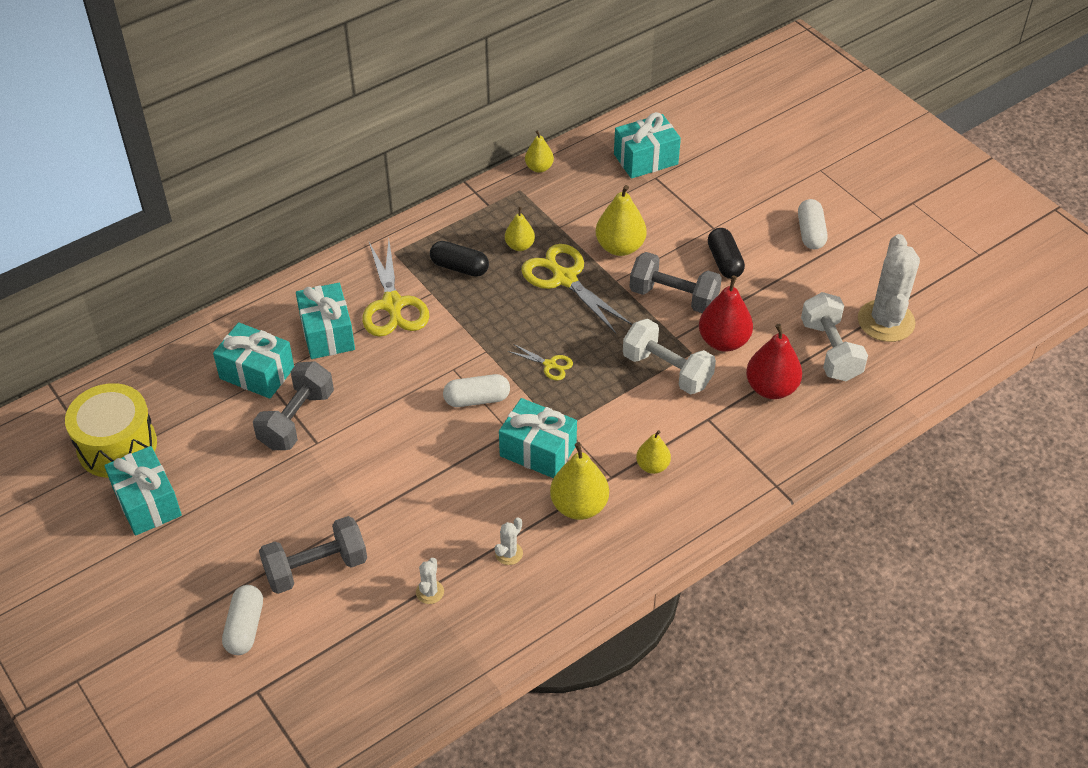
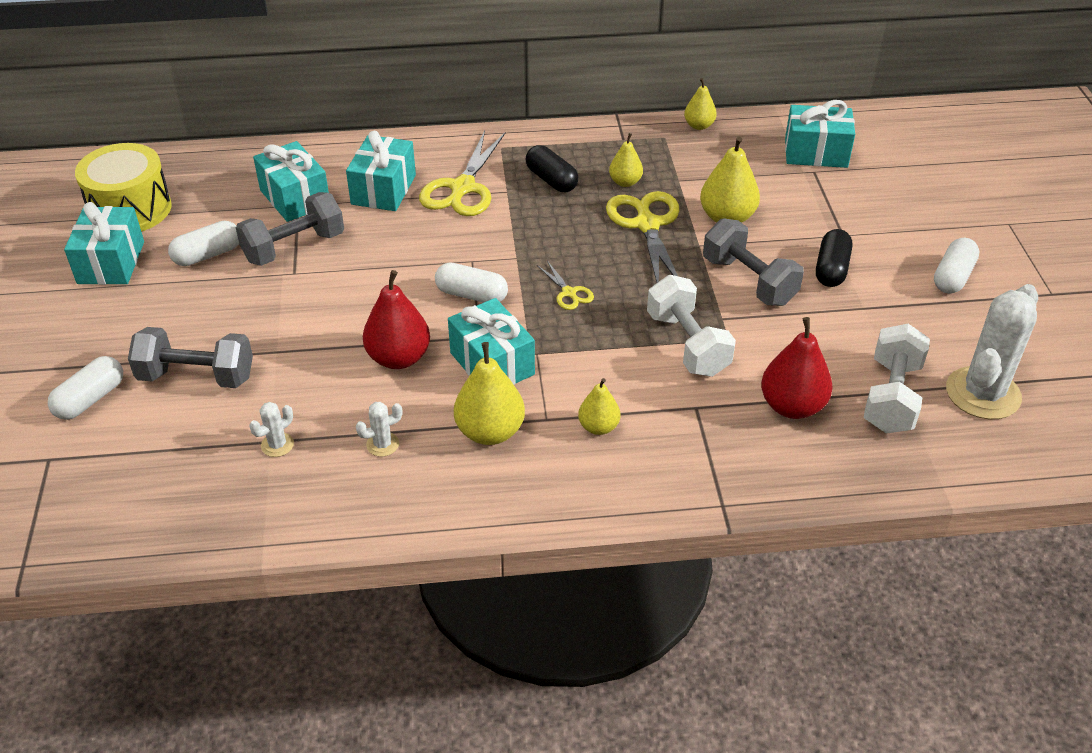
camera: 30 degrees right, 5 degrees down
(227, 458) = (207, 255): none -> white capsule
(723, 341) = (772, 341): red pear -> red pear (399, 358)

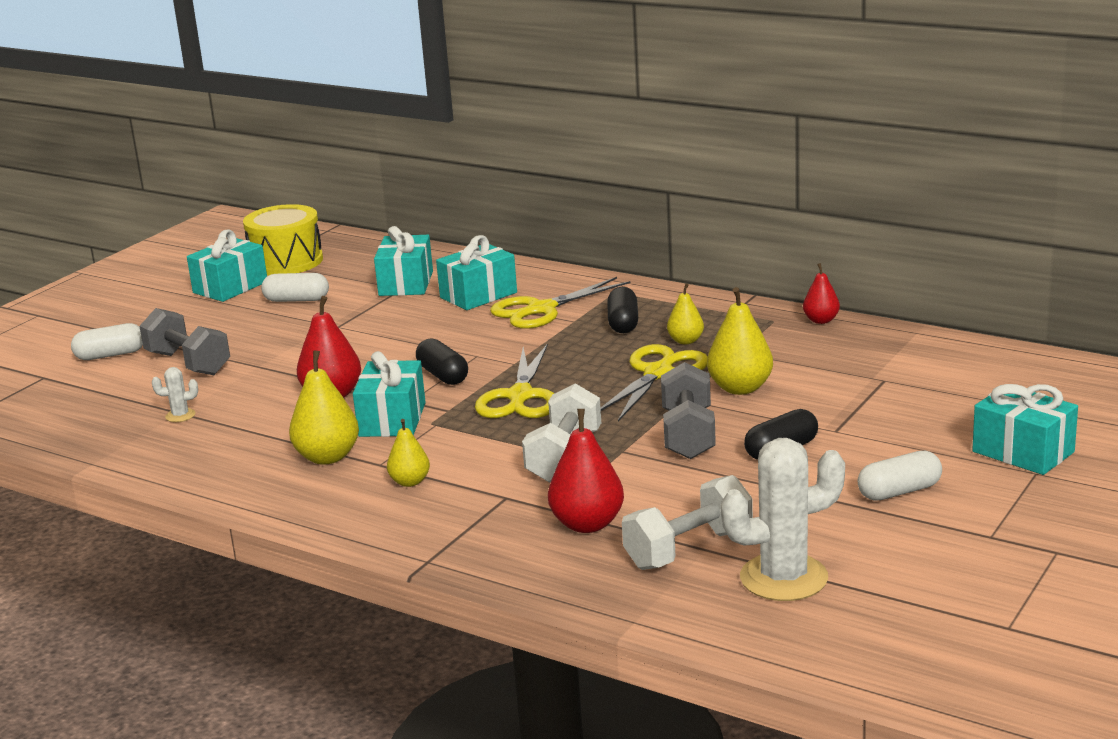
camera: 40 degrees right, 20 degrees down
(294, 247) = (360, 312): grey dumbbell -> none
(382, 444) = (245, 438): white cactus -> none
(471, 295) = (443, 375): white capsule -> black capsule
(569, 293) = (520, 396): yellow scissors -> yellow scissors, size x2.08
(699, 125) = (821, 320): yellow pear -> red pear
(816, 153) = (909, 367): turquoise gift -> turquoise gift (1023, 452)

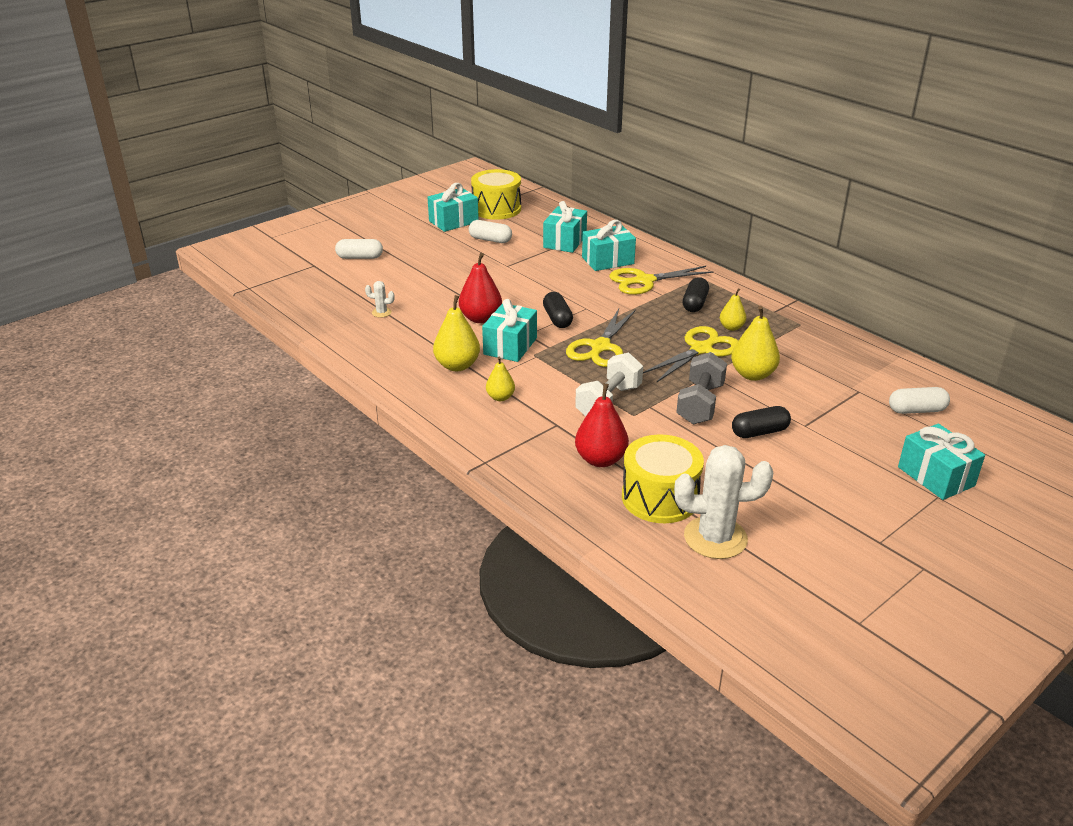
camera: 15 degrees right, 10 degrees up
(188, 363) = (403, 274): grey dumbbell -> none
(689, 549) = (660, 497): white dumbbell -> yellow drum
(821, 320) = (834, 331): red pear -> none
(899, 491) = (829, 487): white capsule -> white capsule (916, 410)

